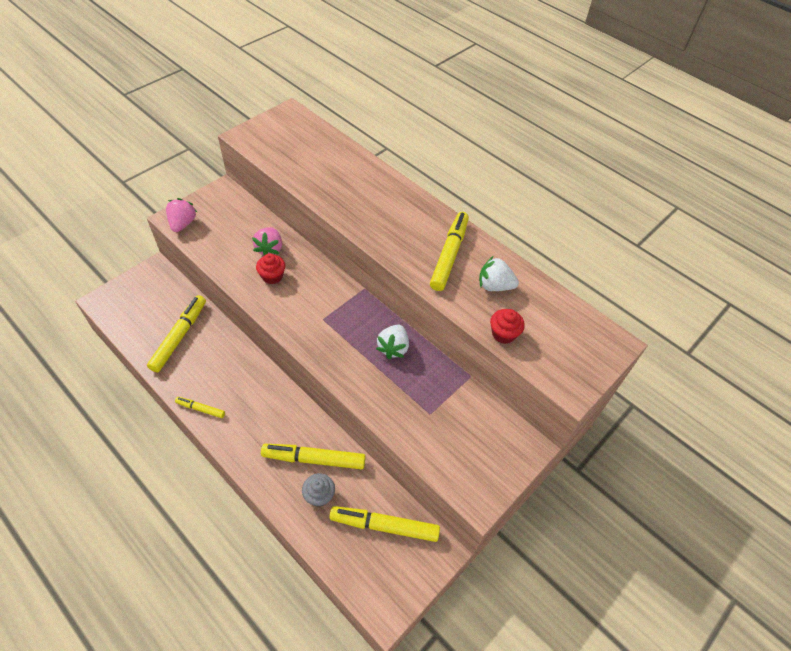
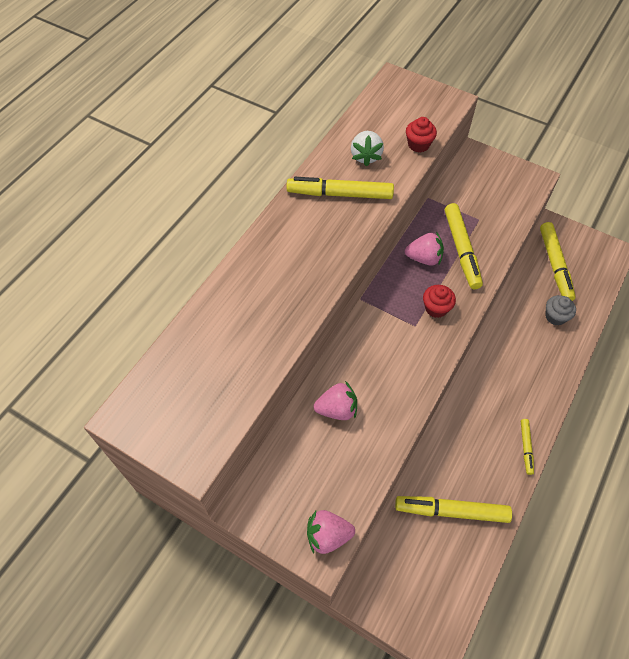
camera: 100 degrees left, 5 degrees up
(272, 276) = (377, 392): red cupcake -> red cupcake (436, 308)
(314, 459) = (526, 330): yellow marker -> yellow marker (461, 250)
(393, 348) = (424, 258): white strawberry -> pink strawberry

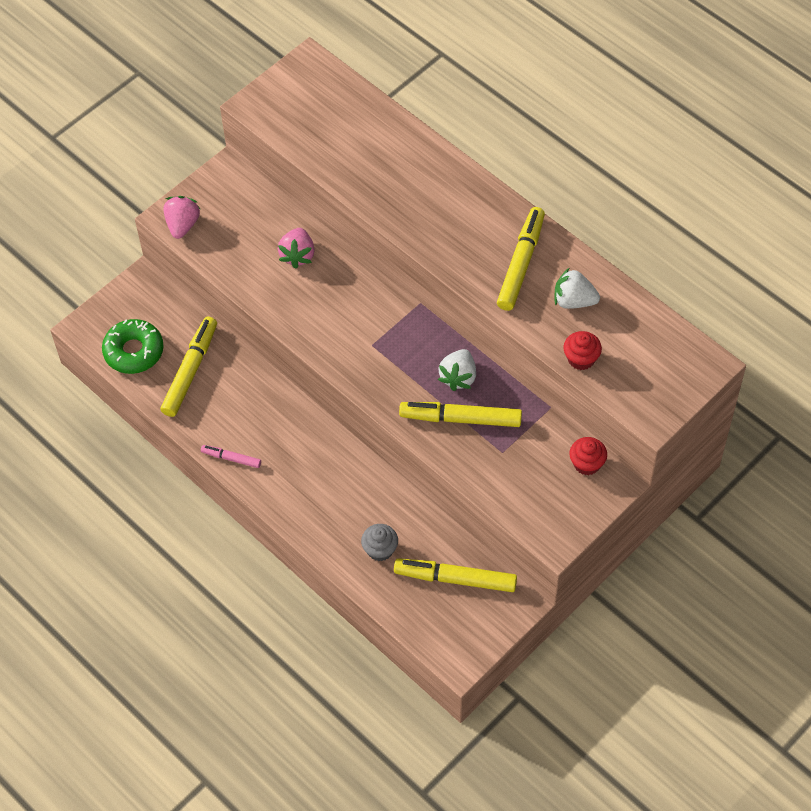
camera: 105 degrees right, 0 degrees up
(424, 258) = (458, 377): pink strawberry -> white strawberry
(436, 308) = (388, 370): red cupcake -> red cupcake (587, 464)
(449, 576) = (134, 351): none -> green donut
(526, 447) = (231, 458): yellow marker -> pink marker

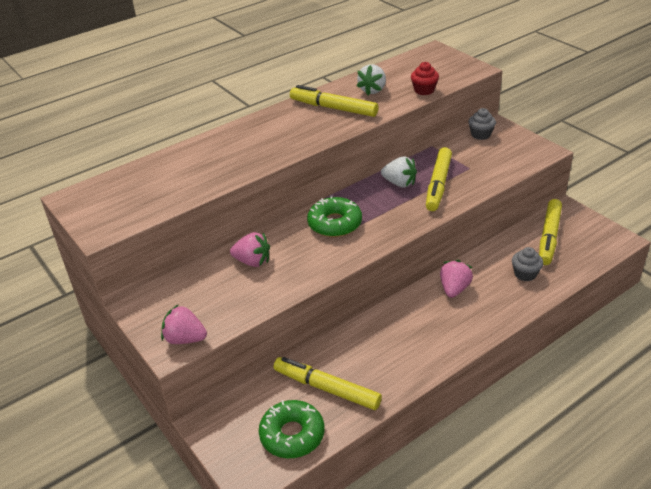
camera: 80 degrees left, 20 degrees down
(231, 458) = (431, 362): pink marker -> none
(346, 476) = (454, 289): none -> pink strawberry
(370, 320) = (335, 224): none -> green donut
(587, 464) = (481, 135): red cupcake -> grey cupcake

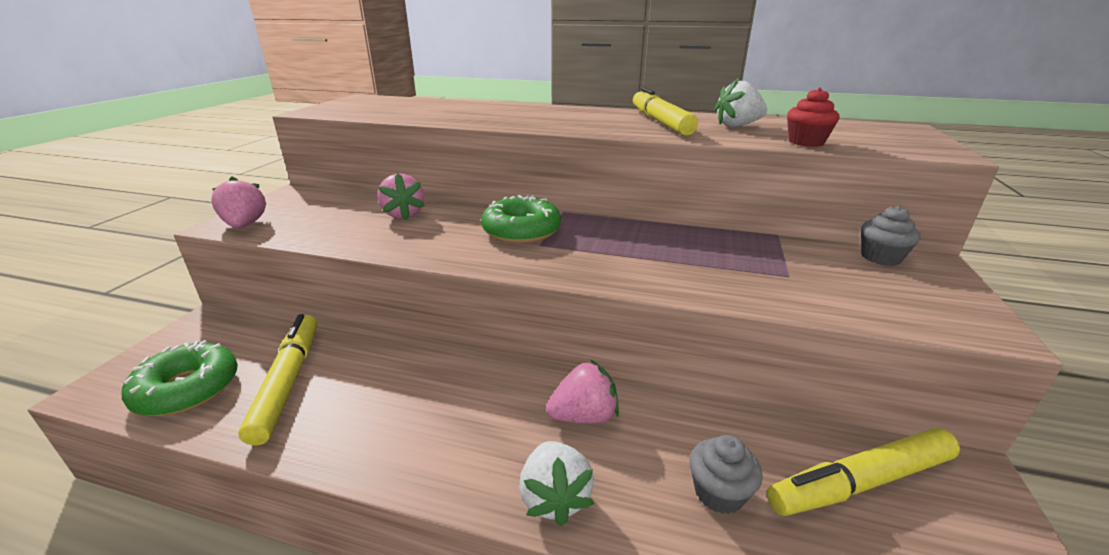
camera: 50 degrees right, 10 degrees down
(399, 183) = (661, 240): white strawberry -> white strawberry (554, 497)
(438, 184) = (706, 265): yellow marker -> none

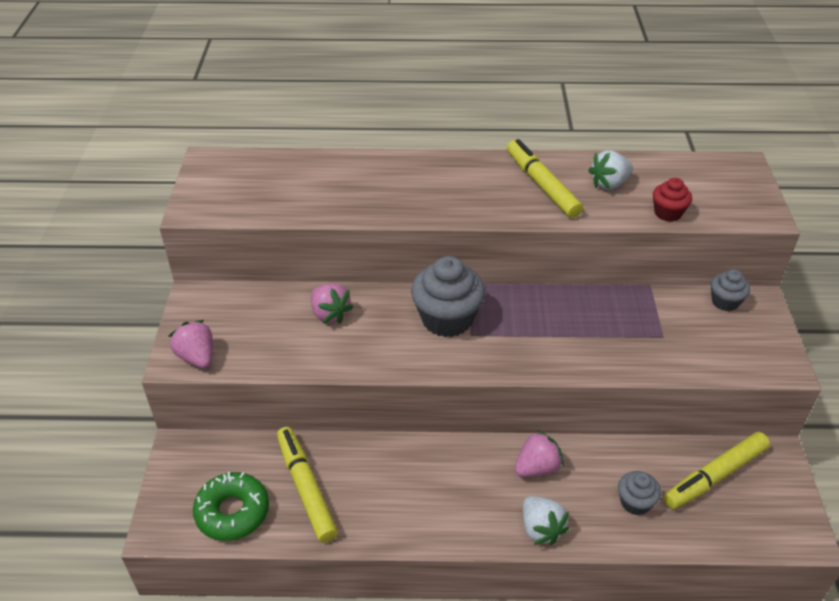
camera: 15 degrees left, 15 degrees up
(521, 231) = (447, 319): green donut -> grey cupcake

